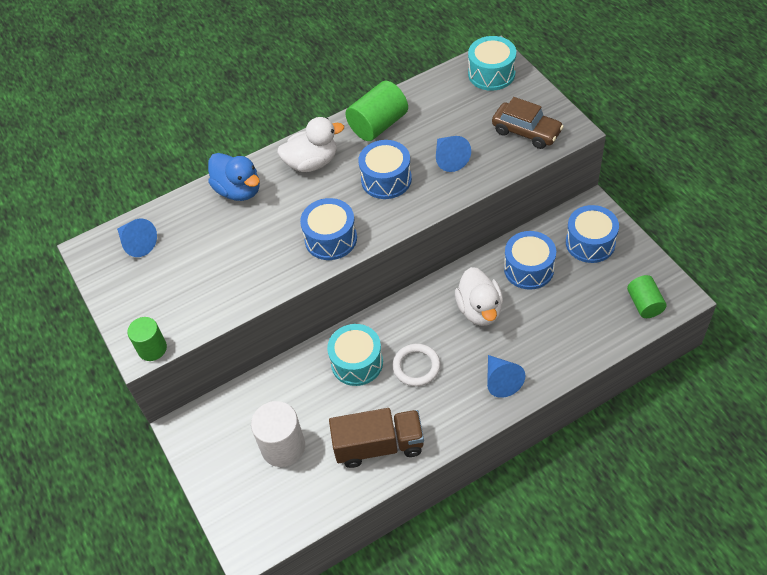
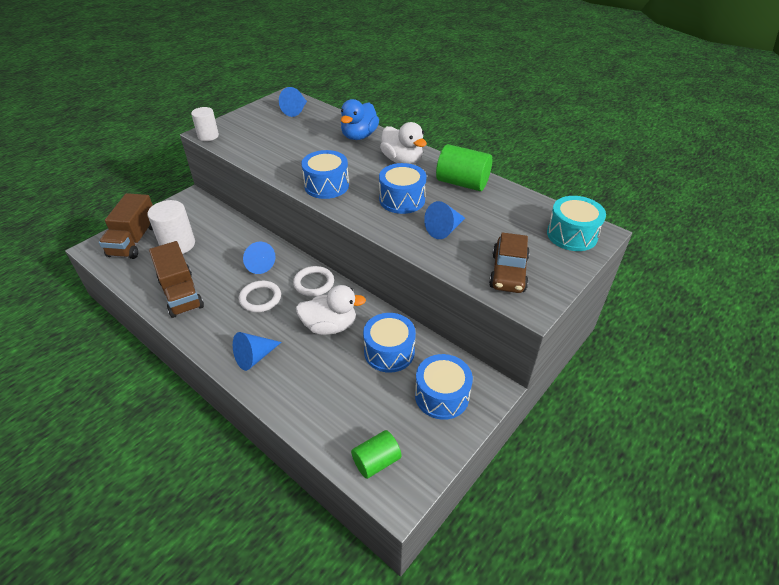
camera: 65 degrees right, 10 degrees down
(152, 349) = (208, 136): green cylinder -> white cylinder
(251, 499) = (134, 240): none -> brown truck
(357, 362) = (258, 264): turquoise drum -> blue cone
(410, 313) = (314, 283): none -> white ring
(479, 310) = (330, 326): white duck -> white duck turned 150 degrees counterclockwise

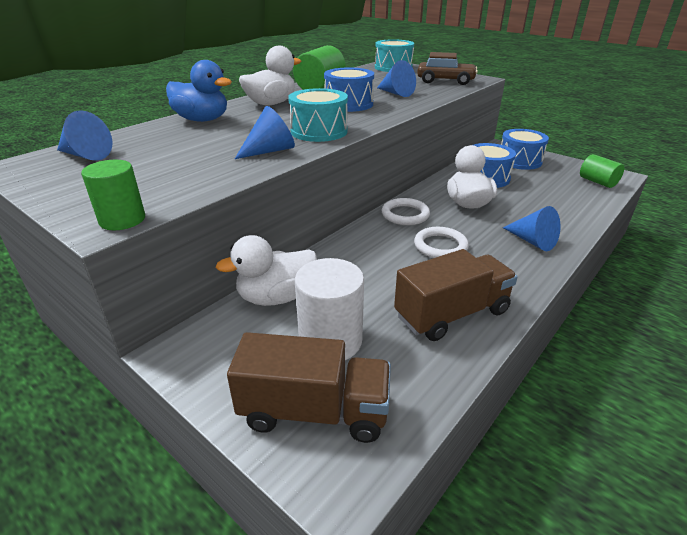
camera: 90 degrees left, 10 degrees down
(208, 136) = (122, 220): white cylinder -> green cylinder
(222, 224) = (276, 297): none -> white duck
(258, 264) = (375, 254): blue cone -> blue cone (270, 151)
(326, 185) = (319, 131): blue drum -> turquoise drum

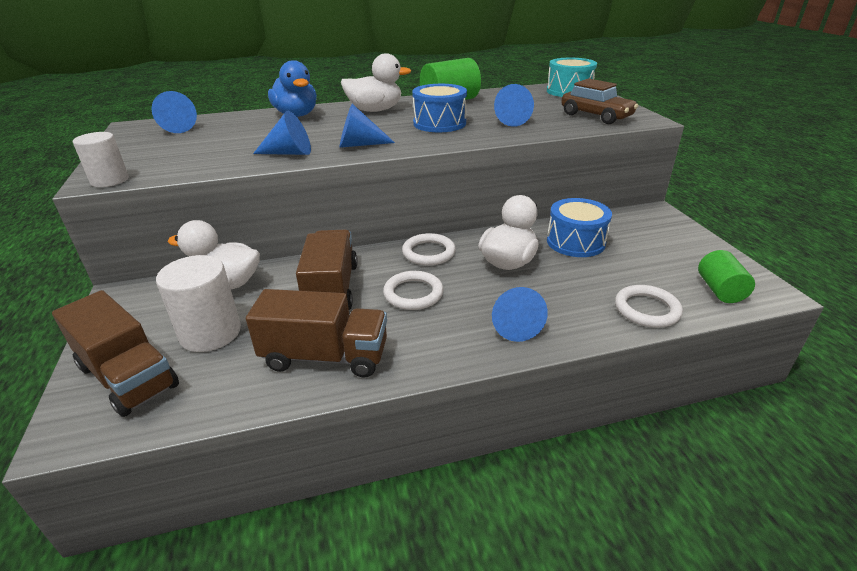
camera: 35 degrees right, 0 degrees up
(122, 220) = (110, 180): green cylinder -> white cylinder
(319, 131) = (359, 145): turquoise drum -> blue cone
(376, 266) = (332, 289): none -> brown truck
(519, 161) = (651, 235): blue drum -> none
(582, 205) = (647, 309): none -> white ring

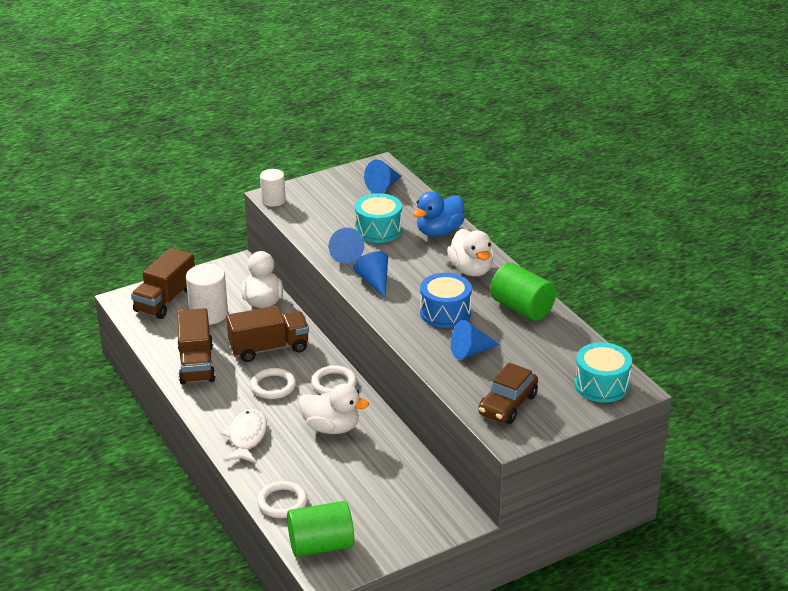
camera: 75 degrees right, 0 degrees up
(260, 136) = (378, 230): none -> turquoise drum
(514, 325) = (247, 437): blue cone -> white fish
(575, 242) = (379, 464): blue drum -> none
(719, 290) = (321, 545): green cylinder -> green cylinder, size x1.55

